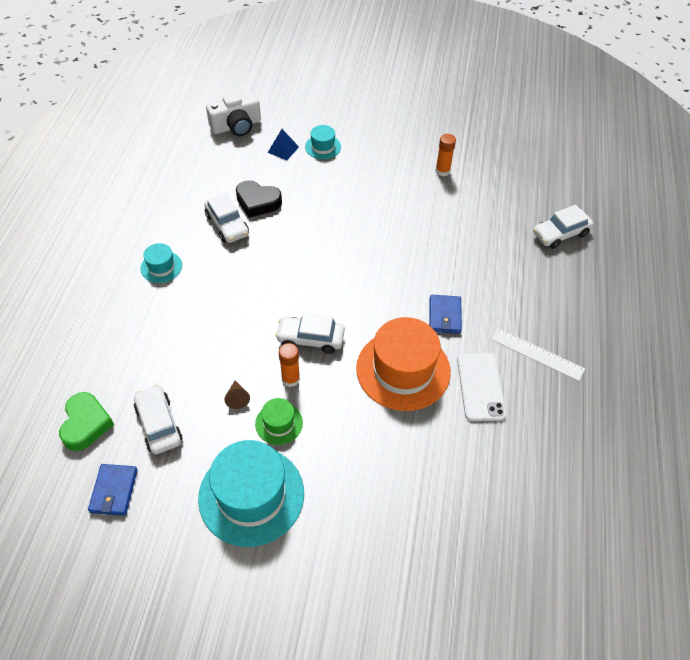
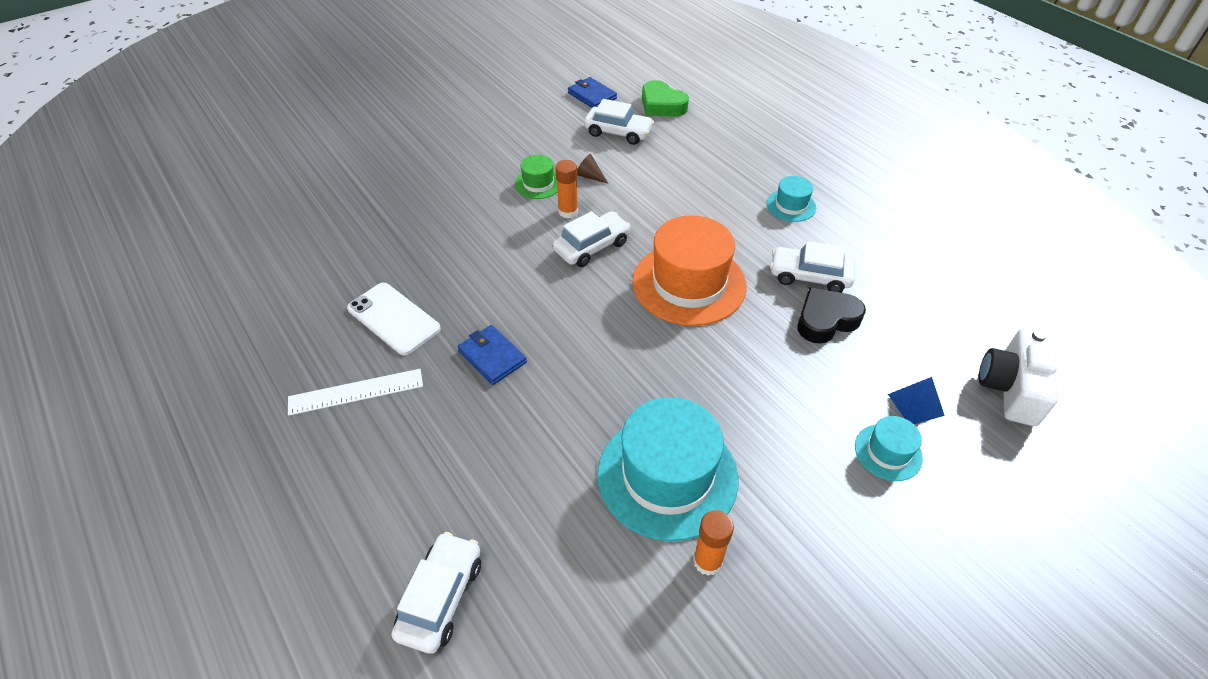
camera: 135 degrees right, 5 degrees down
(251, 495) = (504, 143): turquoise hat -> turquoise hat (667, 475)
(403, 370) = (482, 281): orange hat -> orange hat (689, 283)

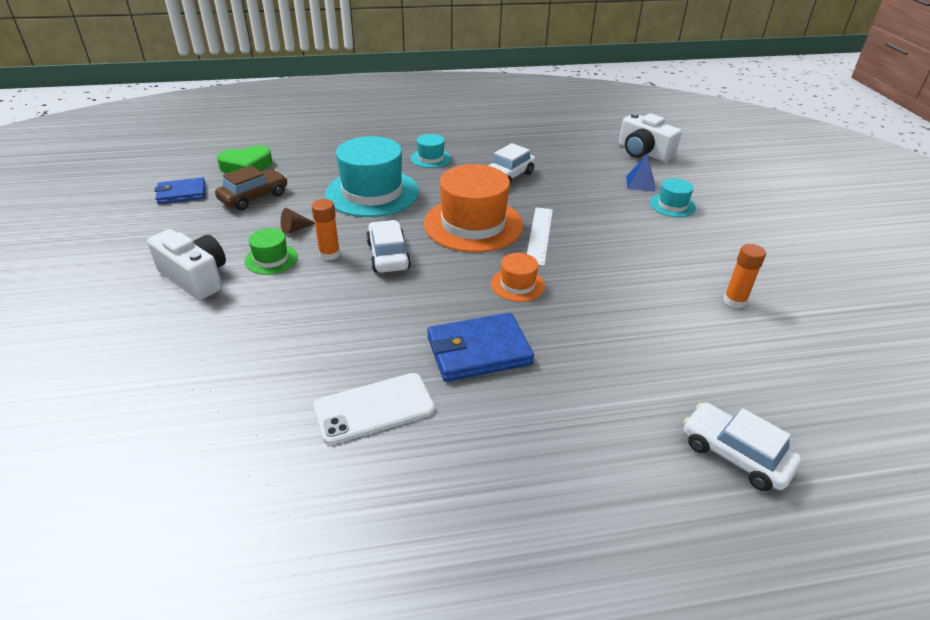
camera: 65 degrees left, 10 degrees down
(356, 392) = (461, 464): white ruler -> white ruler (539, 235)
(490, 159) = (195, 277): none -> white camera
(492, 356) = (478, 351): blue wallet -> blue wallet, size x1.51
(607, 352) = (517, 285): none -> orange hat
(618, 132) = (254, 197): white car -> brown car
(667, 475) = (656, 295): turquoise hat -> turquoise hat (372, 193)
(826, 320) = (551, 186): black heart -> none

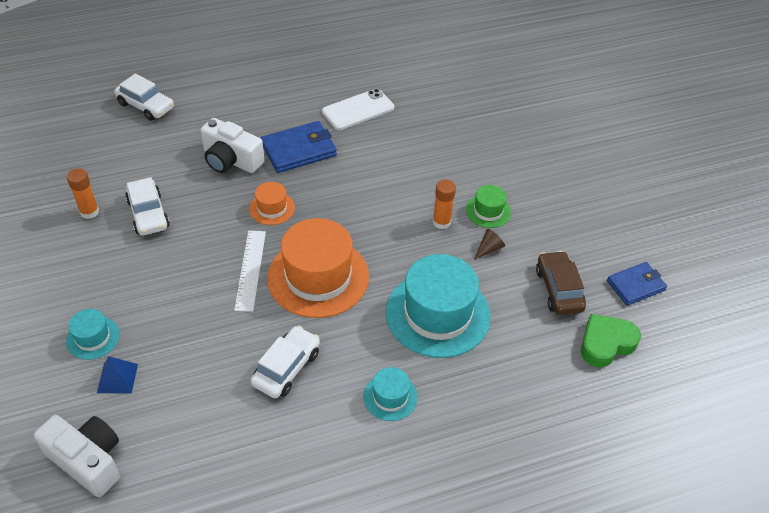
camera: 170 degrees right, 10 degrees up
(195, 277) = (535, 186): white camera -> white camera (231, 160)
(254, 197) = (558, 289): brown car -> brown car turned 135 degrees clockwise
(388, 255) = (389, 227): white car -> white car (148, 214)

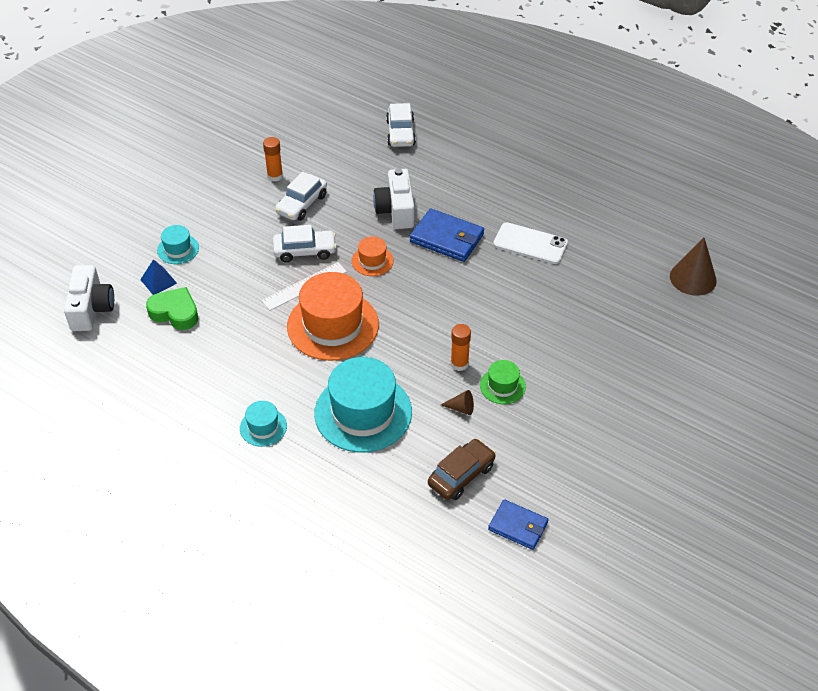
camera: 55 degrees right, 0 degrees up
(286, 368) = (238, 357): white car -> white car (305, 251)
(479, 56) = (693, 278): none -> brown cone
(606, 343) = (432, 534): green heart -> green heart (175, 312)

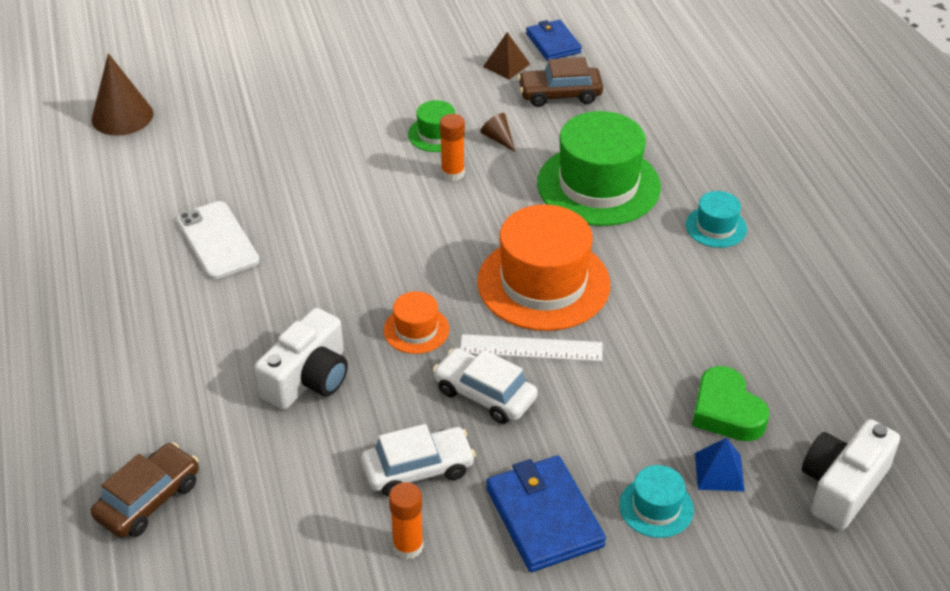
camera: 140 degrees left, 5 degrees down
(363, 412) = (598, 185): turquoise hat -> green hat
(401, 133) = (148, 500): white car -> brown car
(447, 238) = (297, 303): blue wallet -> blue wallet (544, 517)
(526, 478) = (506, 65): none -> brown pyramid

